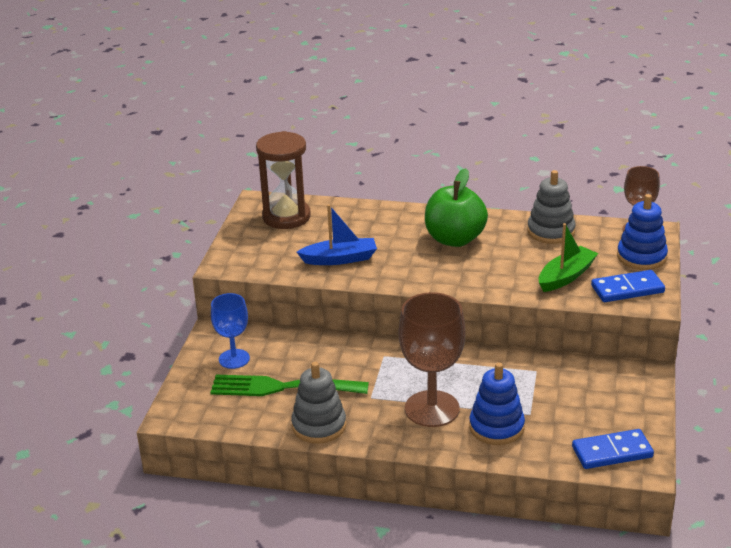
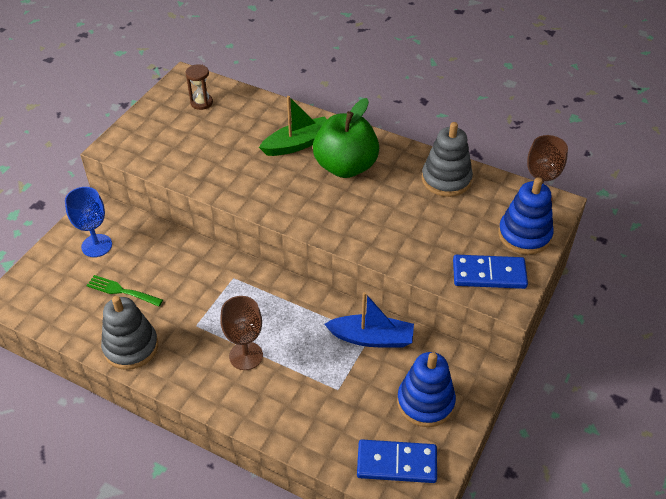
camera: 15 degrees right, 15 degrees up
(282, 387) = (122, 291): green fork -> green fork, size x0.53
(286, 217) = (201, 102): brown hourglass -> brown hourglass, size x0.47
(340, 259) = (224, 165): blue boat -> blue boat (371, 338)
(432, 409) = (246, 356): brown goblet -> brown goblet, size x0.60
(496, 427) = (296, 397): blue stacking toy -> blue stacking toy (425, 402)
(566, 276) = (433, 241): green boat -> green boat (298, 144)

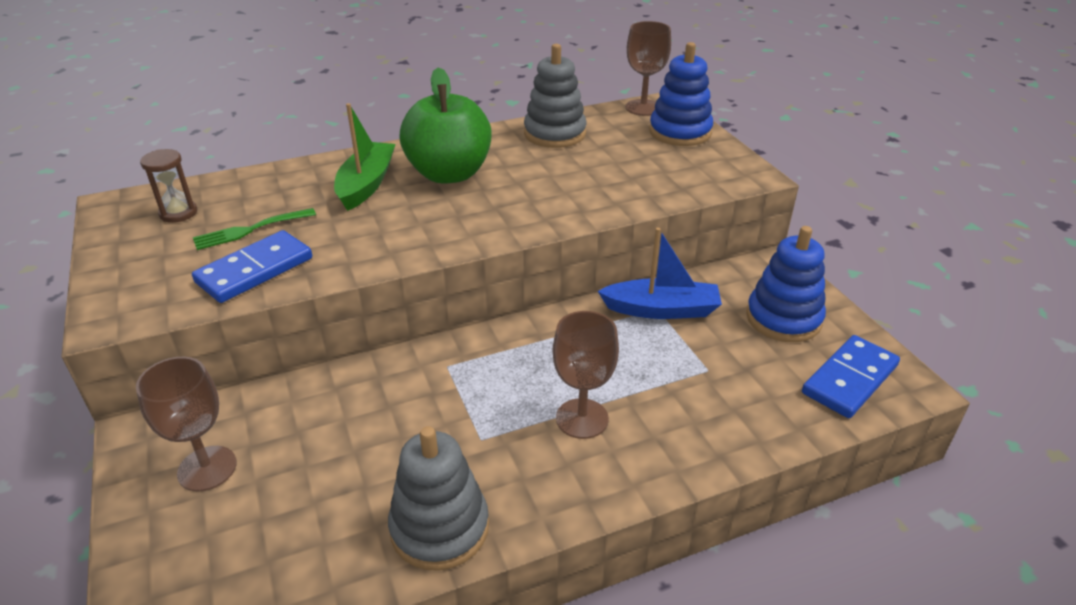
camera: 50 degrees left, 10 degrees down
(96, 245) = (207, 468): blue goblet -> brown goblet
(122, 291) = (327, 484): green fork -> green fork (250, 230)
(371, 338) = (661, 309): blue boat -> blue boat turned 45 degrees clockwise
(489, 274) = (707, 169): blue domino -> blue domino (255, 270)

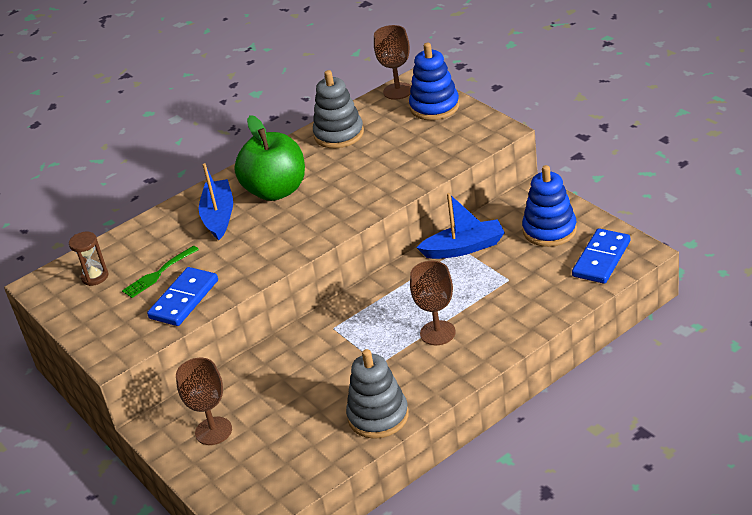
camera: 10 degrees left, 0 degrees up
(366, 184) = (219, 216): green boat -> blue boat

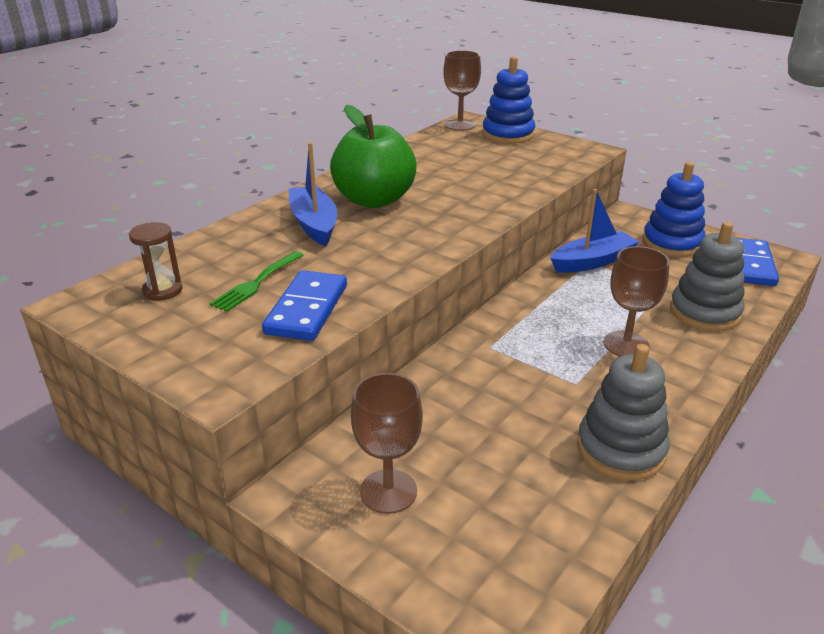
camera: 20 degrees left, 5 degrees down
(339, 134) = (418, 155): grey stacking toy -> grey stacking toy (704, 312)

